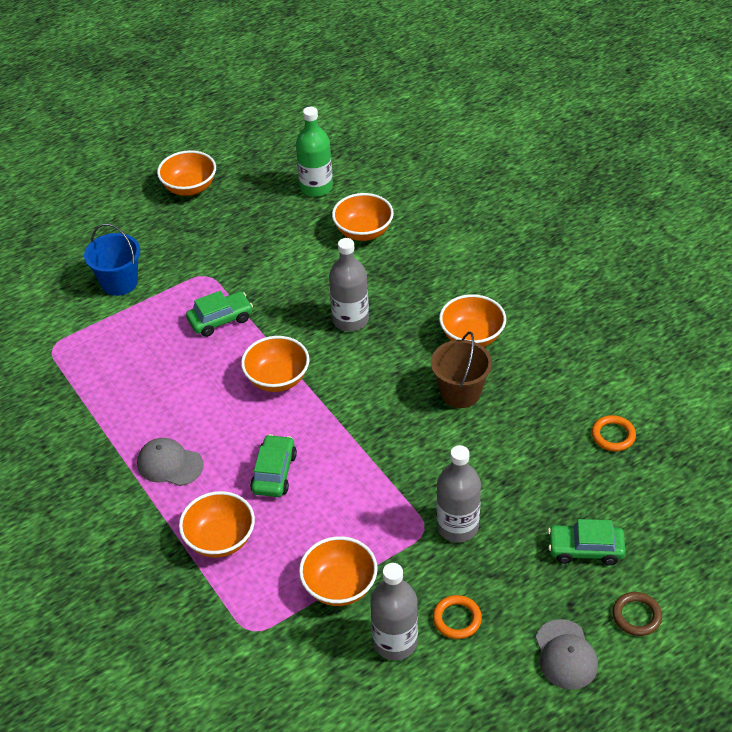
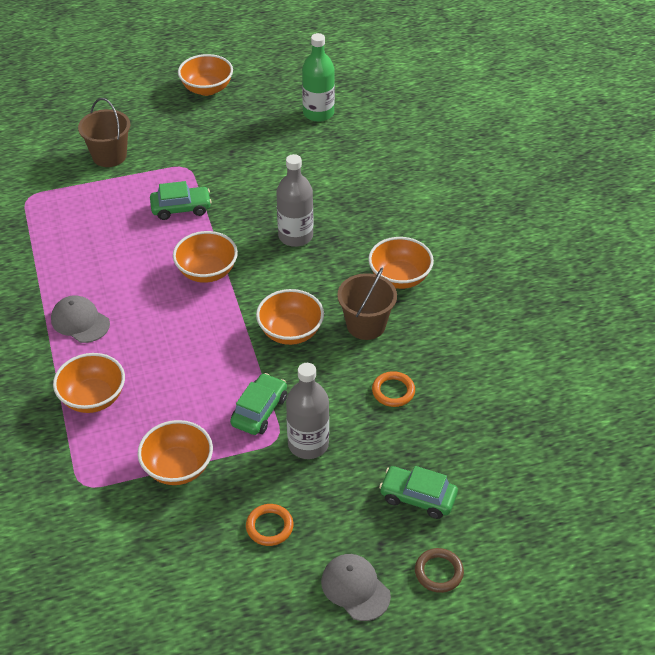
camera: 15 degrees right, 0 degrees up
(119, 282) = (109, 156): blue bucket -> brown bucket
(274, 473) = (166, 352): green car -> green car (259, 411)
(363, 232) = (343, 161): orange bowl -> orange bowl (290, 332)
(395, 642) = (204, 531): grey bottle -> none
(565, 655) = (355, 588): grey cap -> grey cap turned 135 degrees clockwise
(613, 435) = (492, 400): orange ring -> orange ring (393, 391)

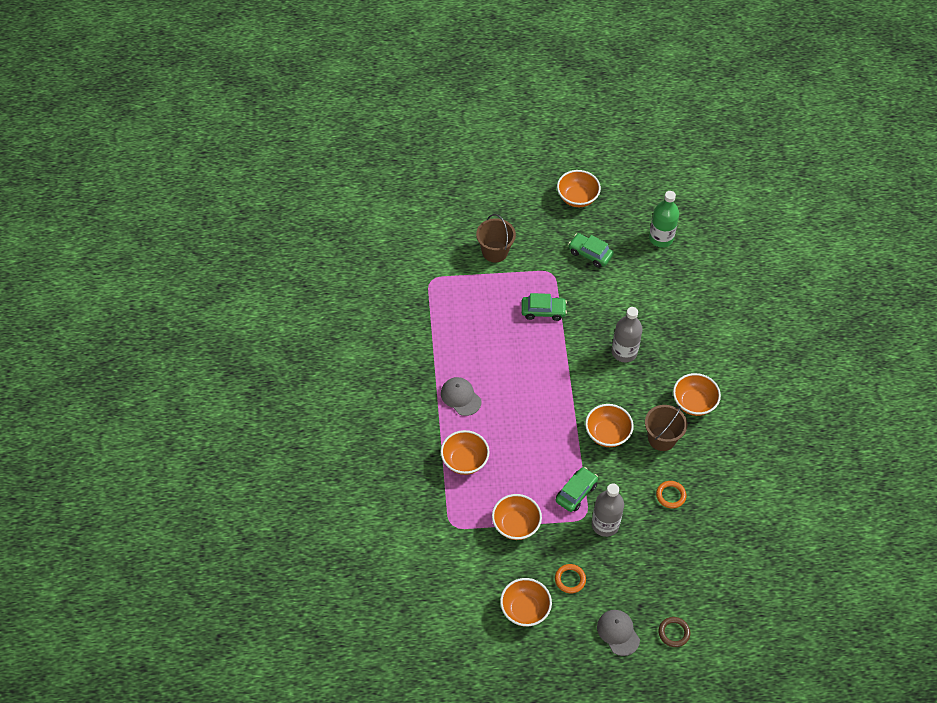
camera: 10 degrees right, 10 degrees up
(207, 272) = (555, 371): orange bowl -> orange bowl (525, 610)
(418, 497) = (671, 578): green car -> green car (590, 254)

